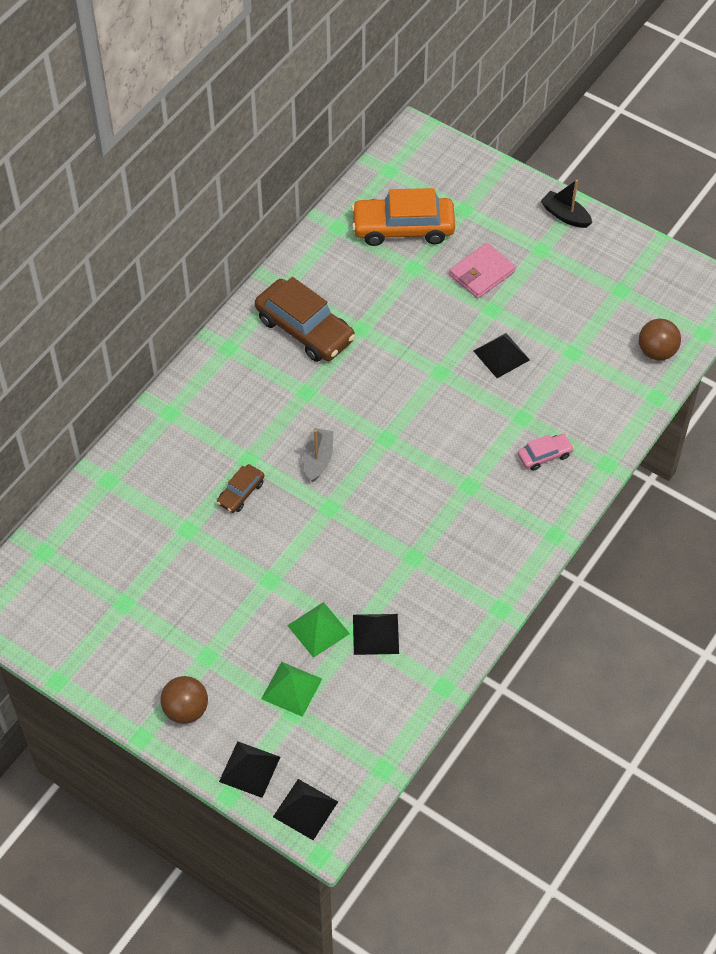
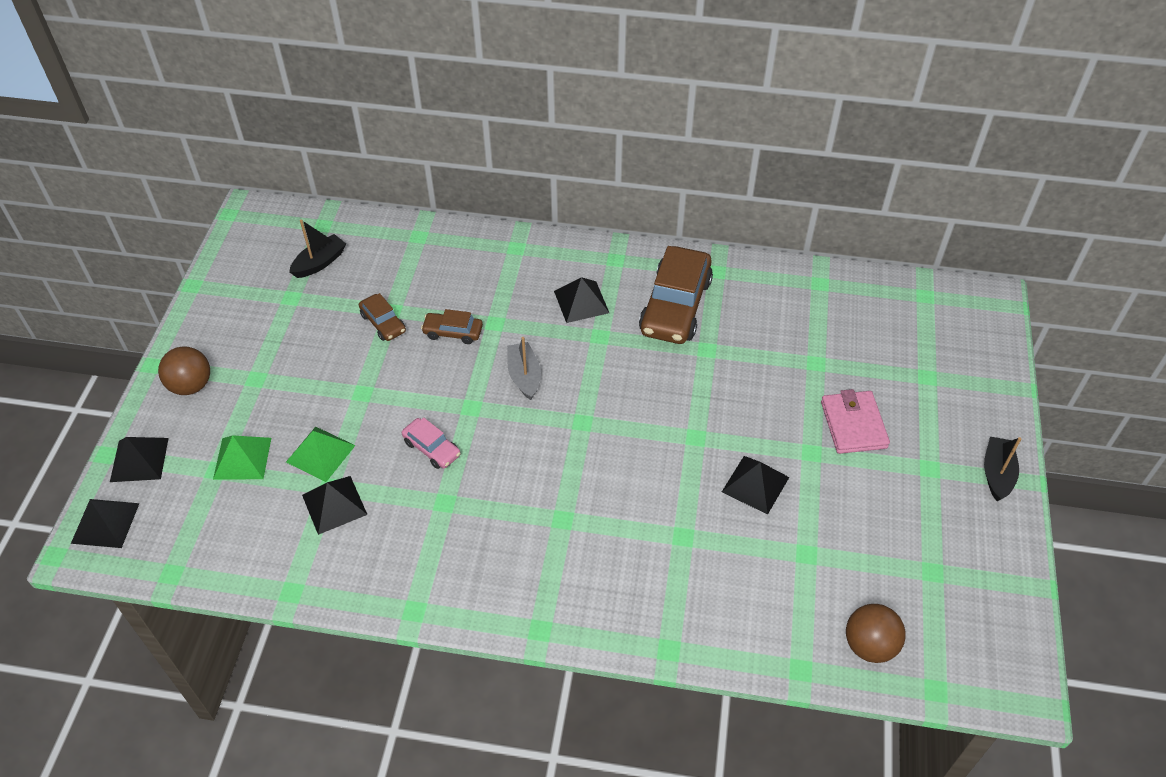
camera: 65 degrees right, 5 degrees down
(93, 568) = (320, 263): none -> black boat
(199, 541) = (383, 323): none -> brown car
(261, 390) = (581, 302): none -> black pyramid
(318, 459) = (524, 376): grey boat -> grey boat turned 90 degrees counterclockwise
(403, 228) = (860, 335): orange car -> none
(481, 273) = (853, 425): pink wallet -> pink wallet turned 60 degrees clockwise
(544, 455) = (644, 578): pink car -> pink car (432, 448)

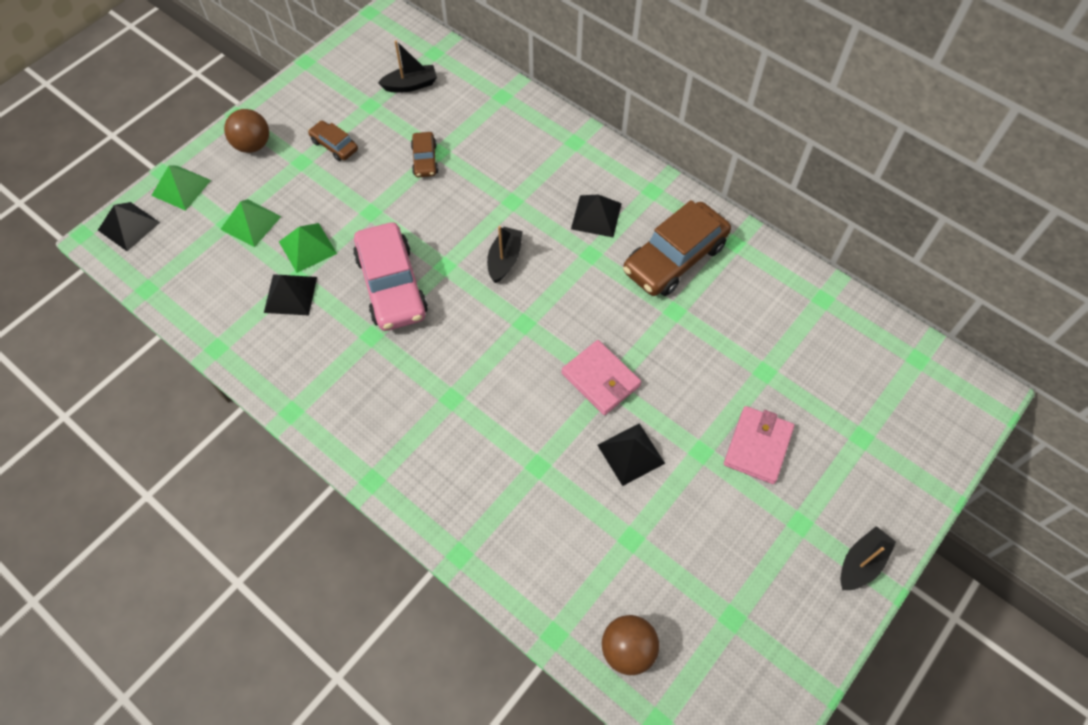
camera: 30 degrees right, 10 degrees up
(139, 459) = (181, 187): black pyramid -> green pyramid
(432, 448) = (391, 285): pink car -> pink car, size x2.03
(453, 332) = (473, 193): brown car -> brown car (334, 145)
(524, 376) = (504, 259): grey boat -> black boat
(685, 436) = (600, 379): none -> pink wallet

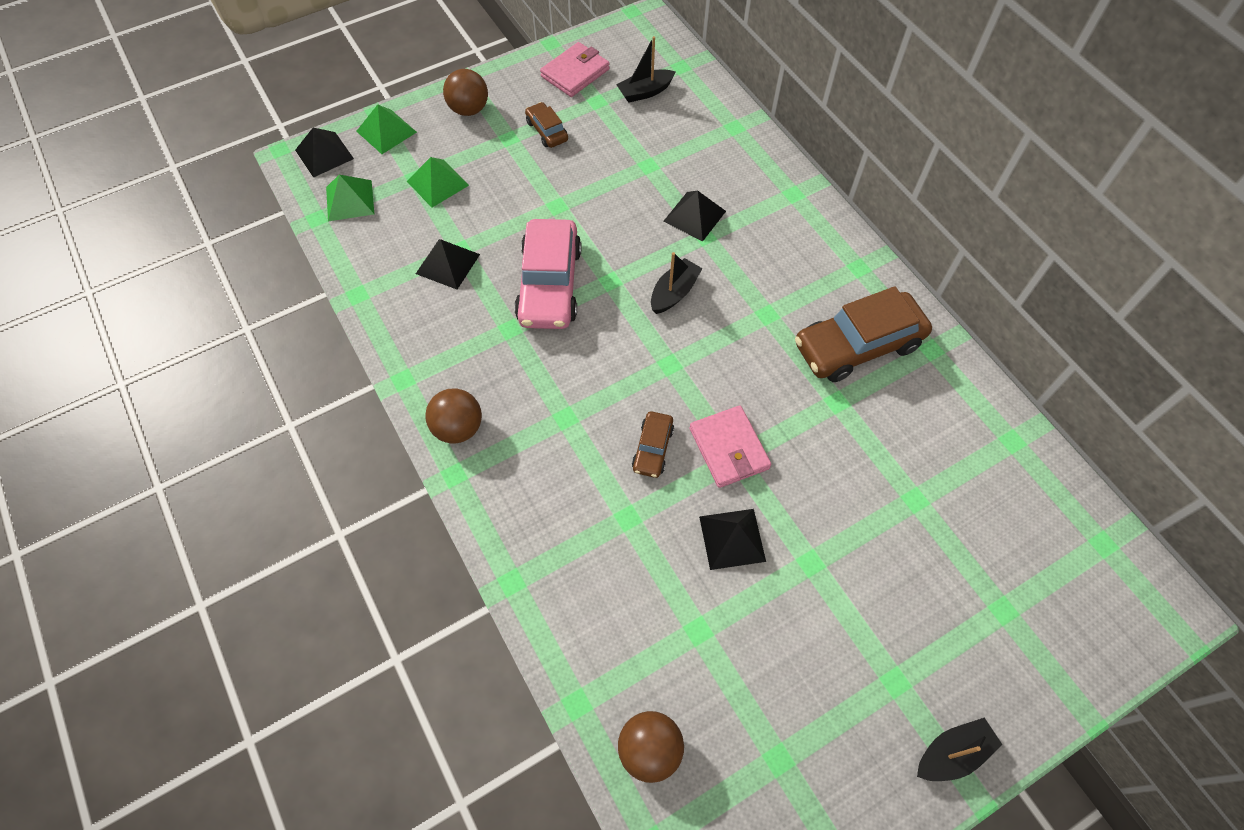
camera: 20 degrees right, 0 degrees up
(308, 247) = (482, 223): green pyramid -> green pyramid (350, 200)
(359, 438) = (458, 428): none -> brown ball
(410, 85) = (645, 92): black boat -> black boat turned 150 degrees clockwise
(425, 160) = (631, 169): brown car -> brown car (652, 448)
(596, 216) = (788, 276): black pyramid -> black pyramid (694, 216)
(758, 446) = (877, 579): pink wallet -> pink wallet (575, 73)

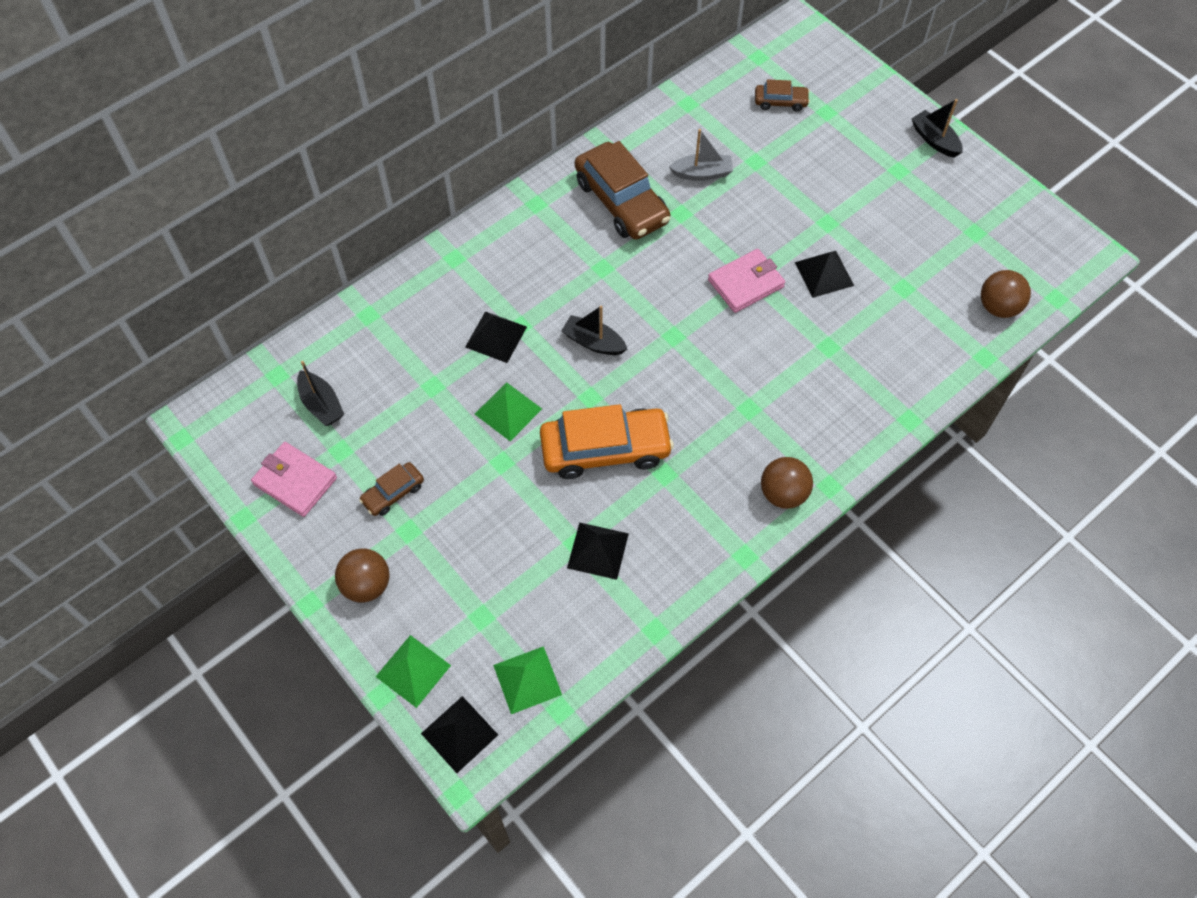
camera: 100 degrees left, 0 degrees up
(437, 183) = (487, 590): green pyramid -> green pyramid (508, 411)
(549, 284) = (605, 449): pink car -> orange car
(652, 448) = (761, 337): brown car -> brown car (780, 102)
(897, 435) = (702, 173): none -> grey boat

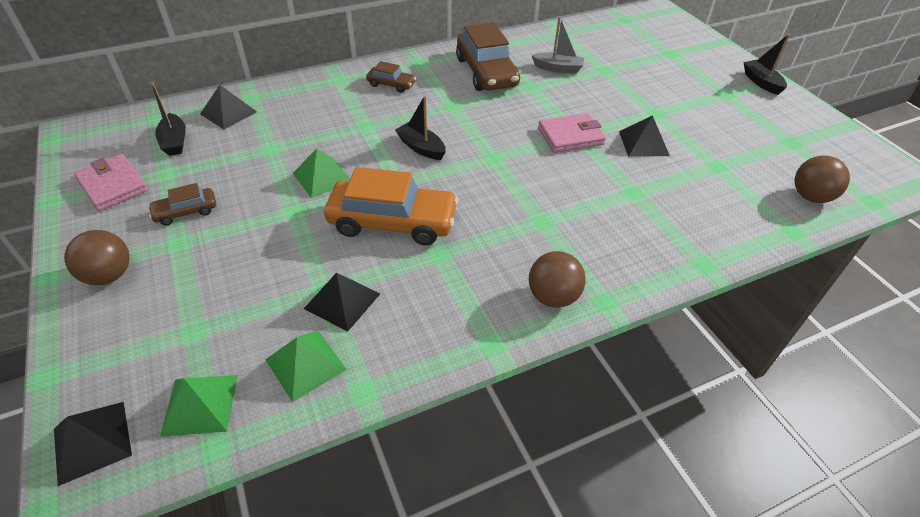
camera: 15 degrees right, 15 degrees down
(413, 671) = (93, 362): green pyramid -> green pyramid (305, 364)
(496, 337) = (342, 129): black pyramid -> black pyramid (228, 113)
(780, 102) = (635, 43): brown car -> brown car (391, 84)

